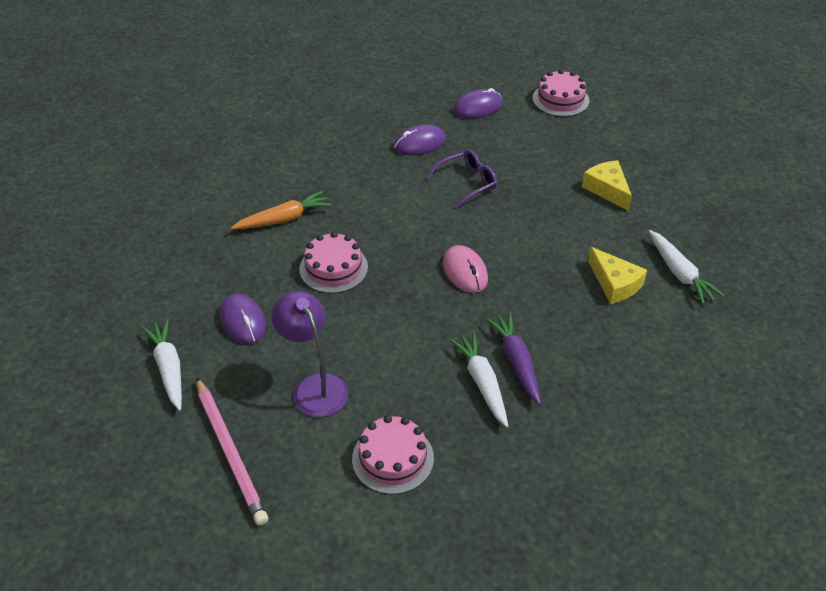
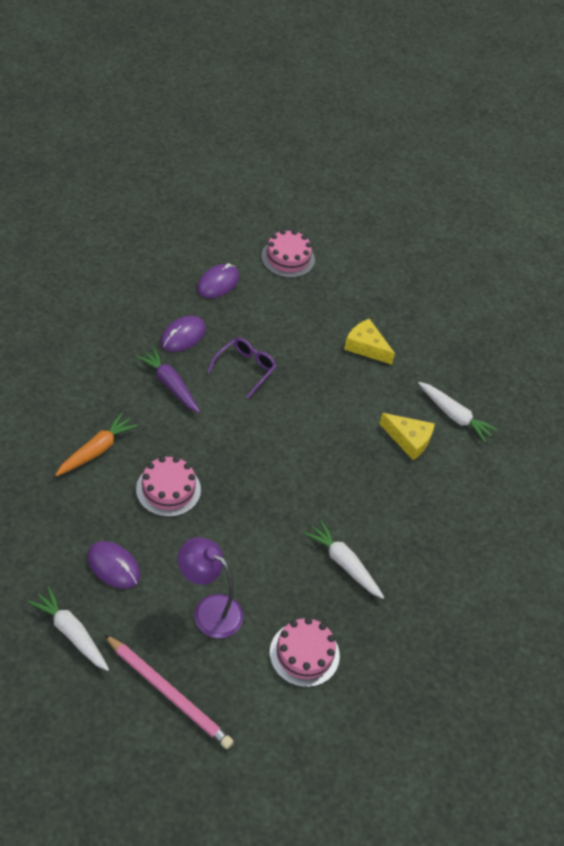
camera: 30 degrees left, 5 degrees up
(465, 271) = (283, 461): pink mouse -> none
(516, 361) = (362, 536): purple carrot -> purple carrot (170, 384)

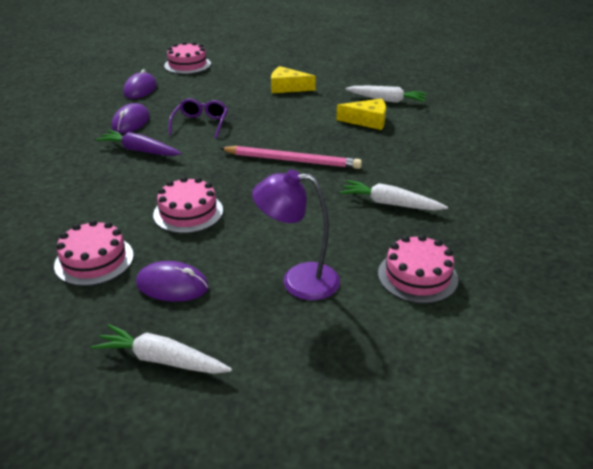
camera: 20 degrees left, 15 degrees down
(70, 509) = (94, 260): none -> pink cake
(96, 450) = (96, 210): orange carrot -> none
(169, 693) = (313, 365): pink pencil -> pink pencil (292, 160)

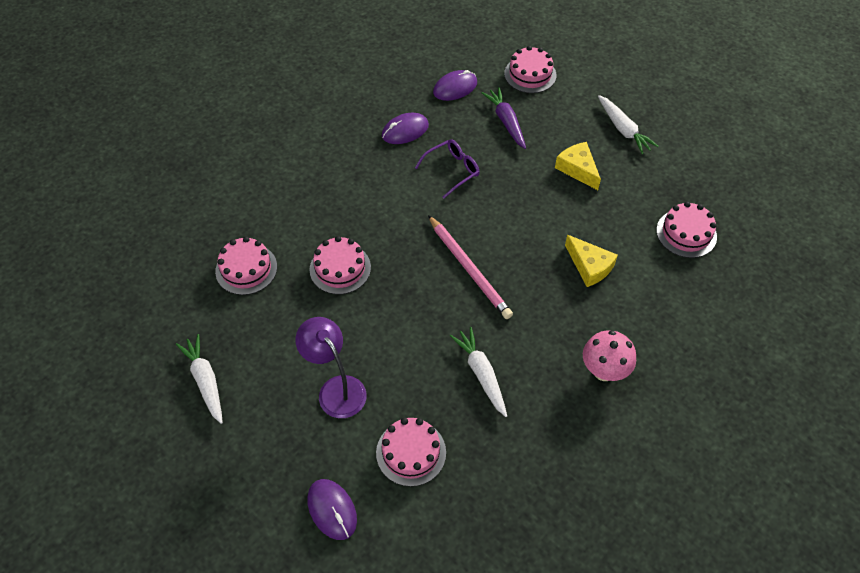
camera: 45 degrees right, 20 degrees up
(139, 150) = (377, 173): purple carrot -> purple carrot (506, 122)
(172, 285) = (265, 328): purple mouse -> purple mouse (332, 510)
(387, 100) = (645, 251): white carrot -> white carrot (623, 129)
(395, 83) = (686, 233): none -> pink cake
(458, 158) = (604, 371): none -> pink mushroom

